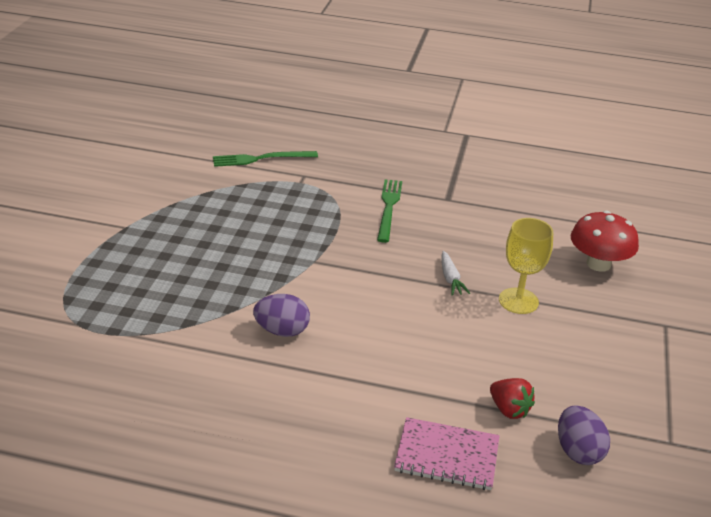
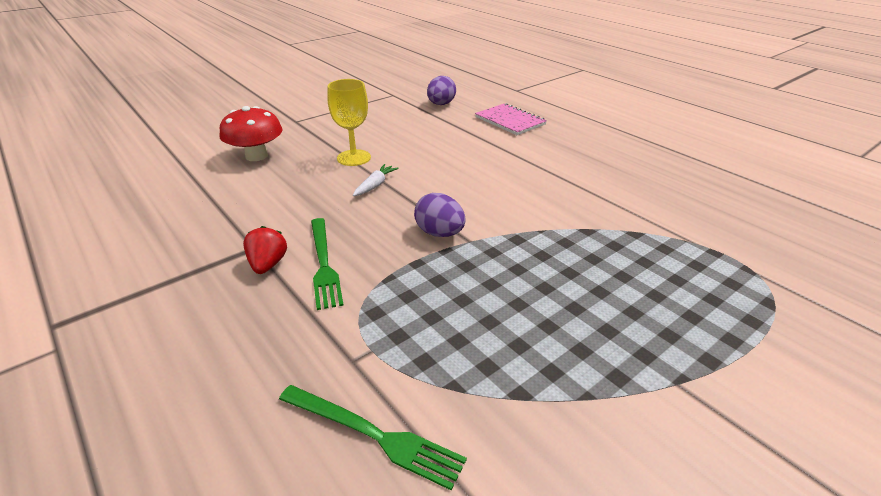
camera: 140 degrees left, 0 degrees up
(282, 331) = (553, 200): purple egg -> purple egg (439, 233)
(388, 208) = (324, 264): green fork -> green fork turned 60 degrees counterclockwise
(509, 409) = (450, 123): red strawberry -> red strawberry (268, 264)

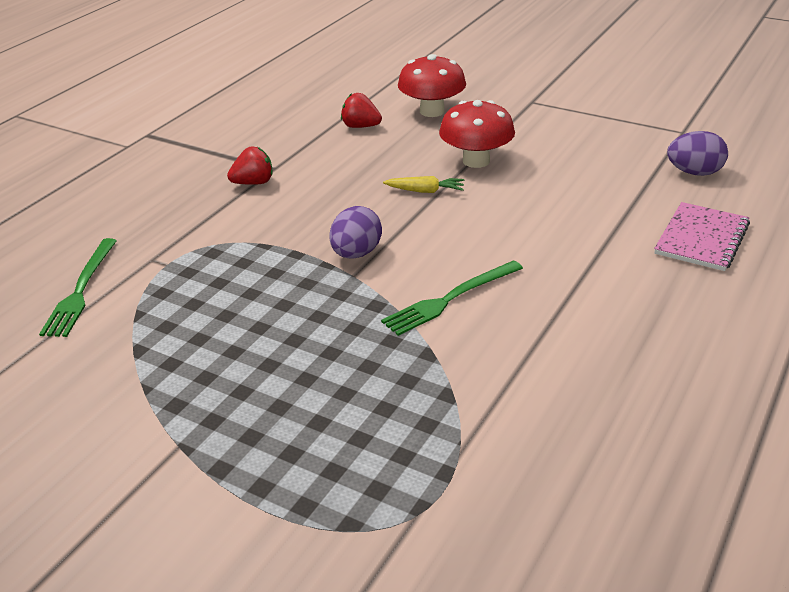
camera: 70 degrees right, 0 degrees up
(237, 190) = (360, 126): none -> red strawberry
(324, 264) = (268, 207): green fork -> green fork (450, 299)
(354, 158) = (476, 161): yellow goblet -> red mushroom
(375, 185) = (425, 191): white carrot -> yellow carrot

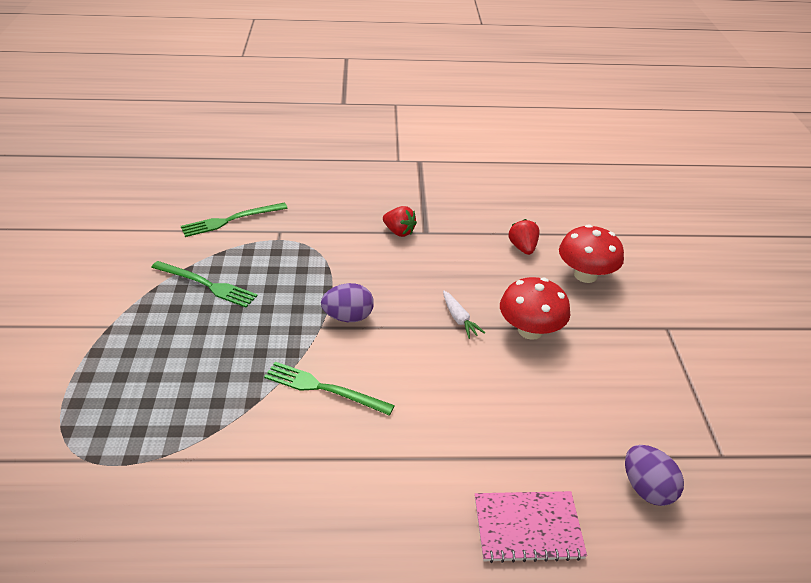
camera: 55 degrees right, 5 degrees up
(188, 340) = (206, 284): none -> green fork
(425, 191) = (459, 319): yellow carrot -> white carrot

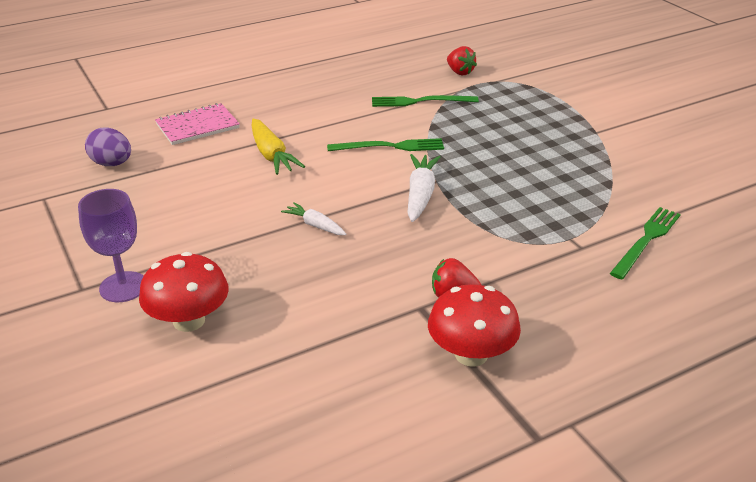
camera: 155 degrees right, 5 degrees down
(206, 284) = (572, 178): green fork -> green fork (420, 101)
(348, 317) = (420, 194): purple egg -> white carrot
(456, 427) = (272, 155): none -> yellow carrot
(522, 248) = (284, 331): red strawberry -> red strawberry (460, 72)
(530, 330) = (238, 238): red mushroom -> red mushroom (471, 354)
(633, 318) = (123, 287): none -> purple goblet

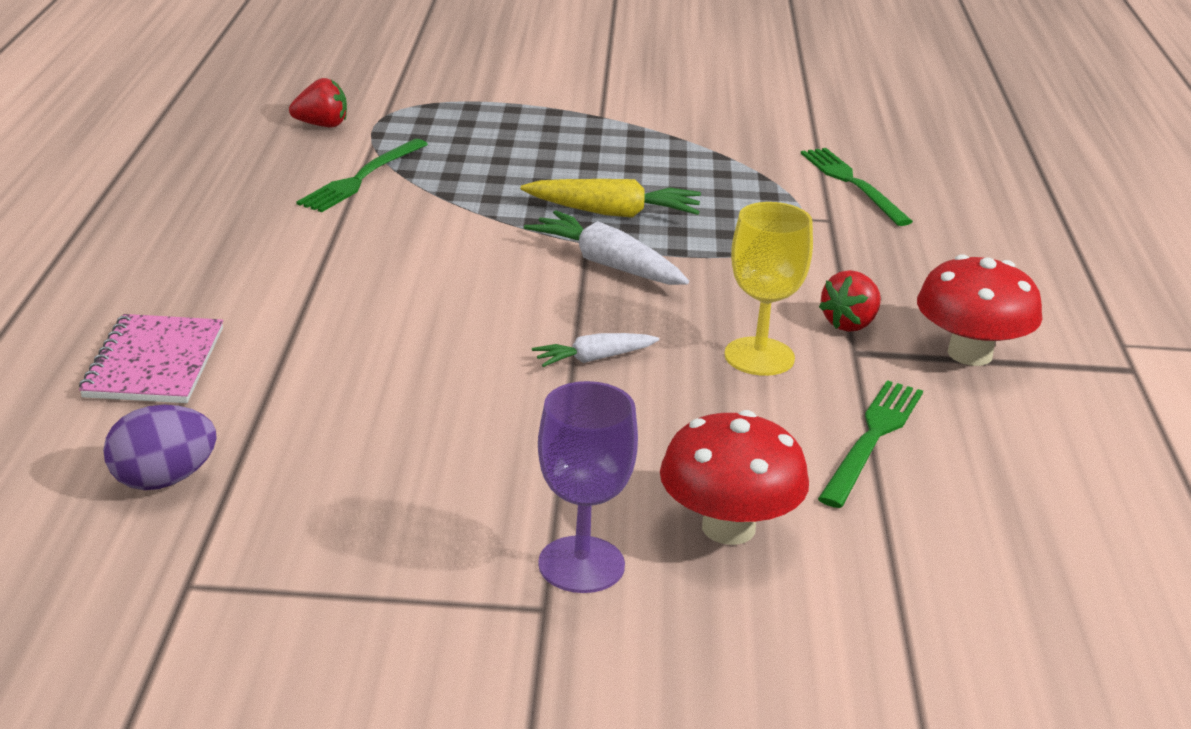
camera: 60 degrees left, 5 degrees down
(272, 155) = (352, 330): yellow carrot -> yellow carrot (614, 213)
(375, 275) = (759, 357): none -> yellow goblet
(390, 147) = (457, 240): green fork -> green fork (872, 438)

